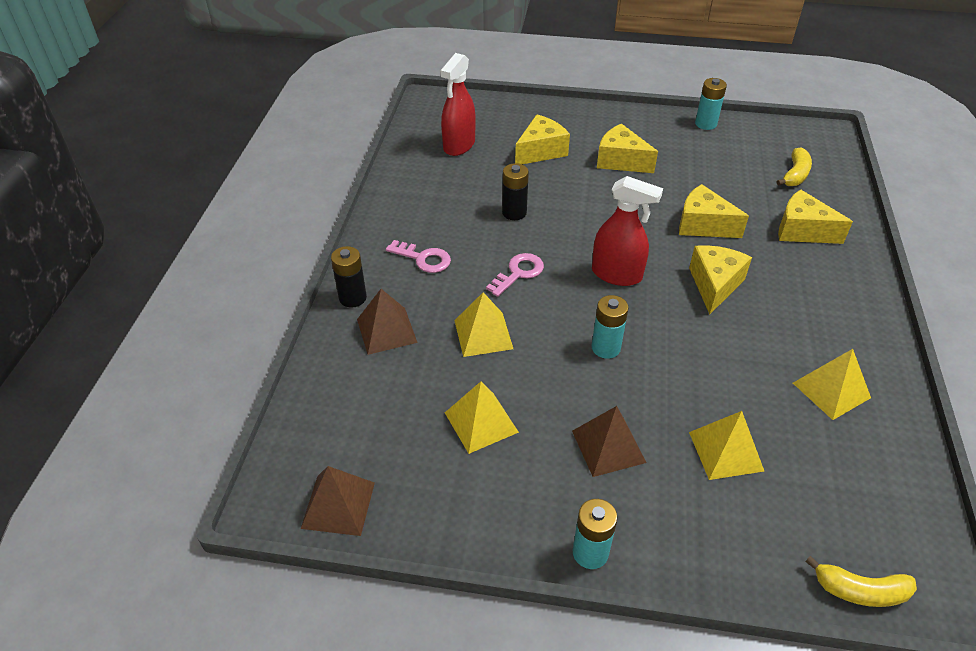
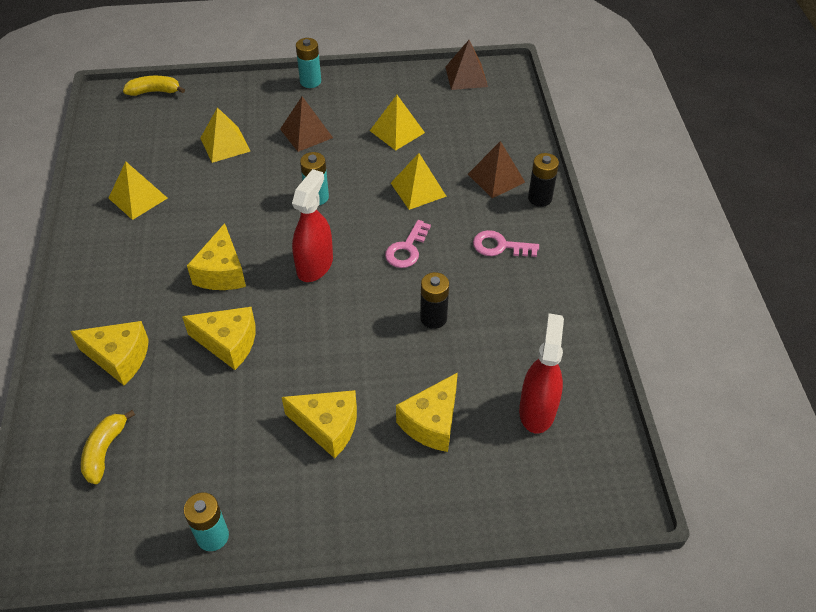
camera: 165 degrees right, 5 degrees up
(617, 274) = (315, 265): red spray bottle -> red spray bottle turned 105 degrees clockwise

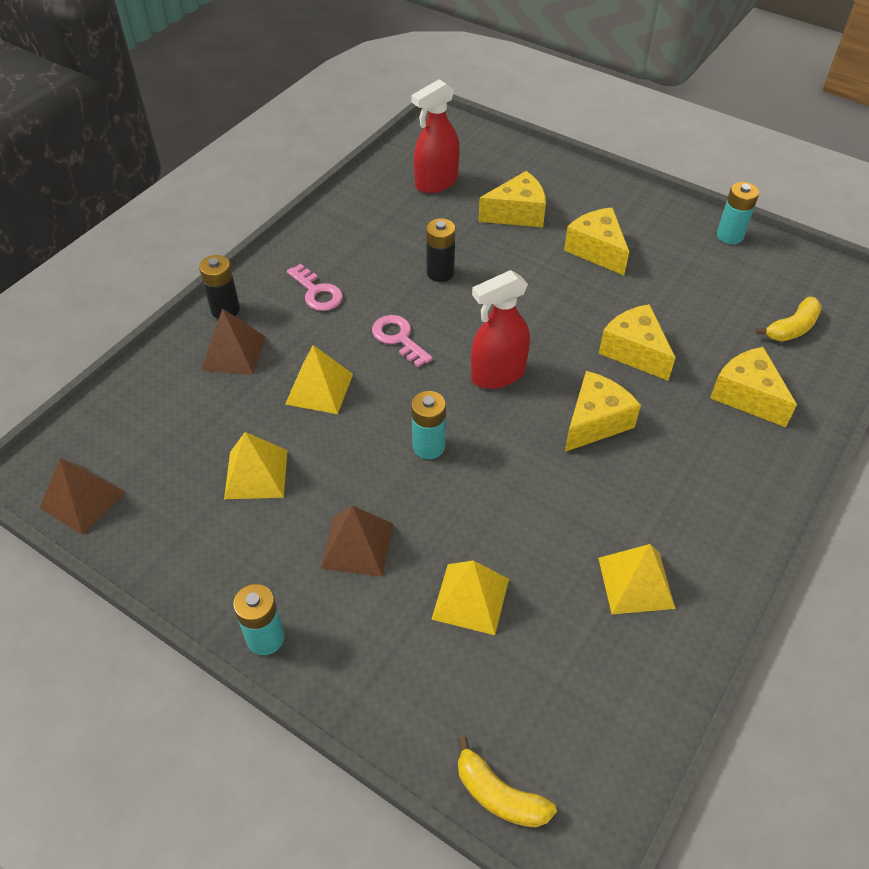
camera: 140 degrees left, 0 degrees up
(407, 249) = (398, 338): pink key -> pink key turned 105 degrees counterclockwise

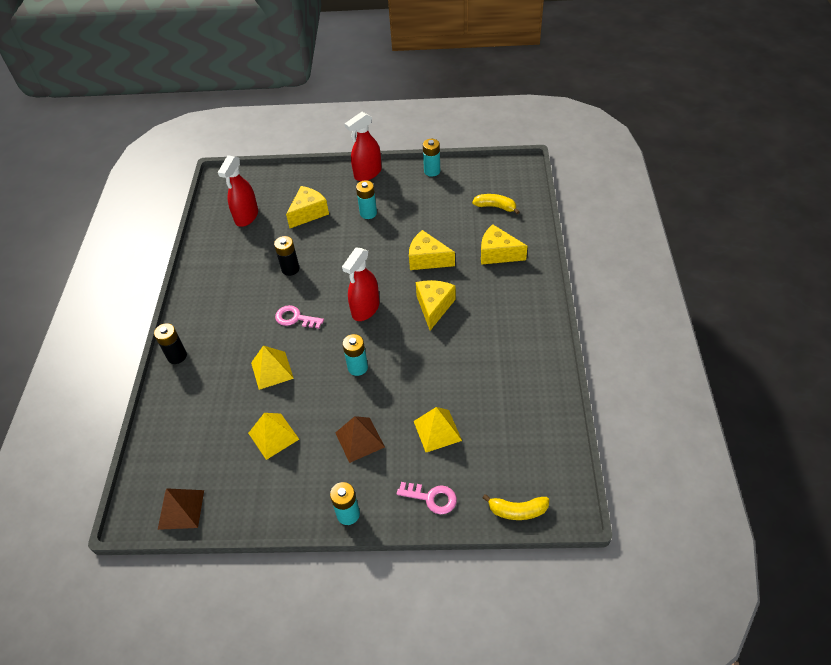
camera: 30 degrees left, 0 degrees up
(233, 353) = (203, 378): brown pyramid -> none
(317, 292) = (226, 317): pink key -> pink key (432, 498)
(597, 250) = (368, 213): yellow cheese -> turquoise battery
(634, 199) = (367, 173): none -> red spray bottle
(636, 583) = (509, 375): yellow pyramid -> none
(792, 328) = (495, 207): yellow banana -> yellow banana turned 90 degrees counterclockwise

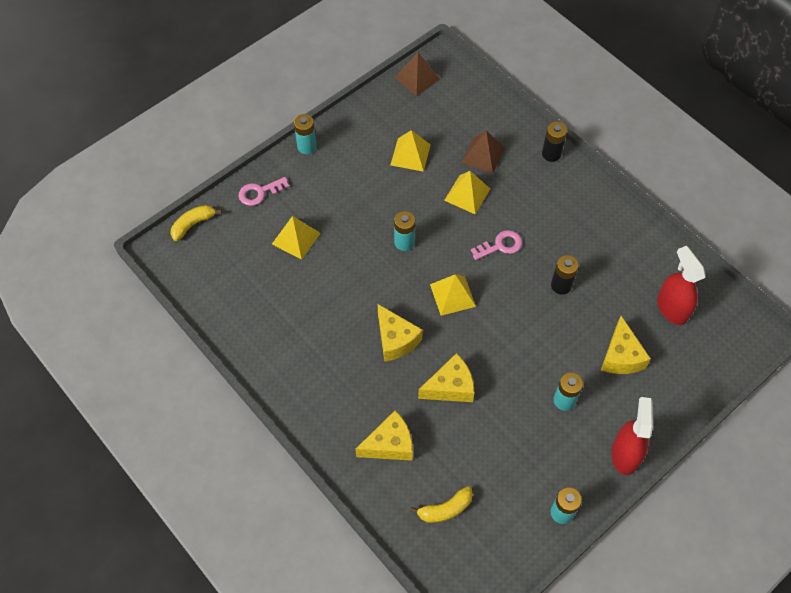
camera: 135 degrees right, 10 degrees up
(360, 439) = (346, 194): brown pyramid -> brown pyramid (482, 155)
(365, 309) = (452, 295): red spray bottle -> yellow pyramid

